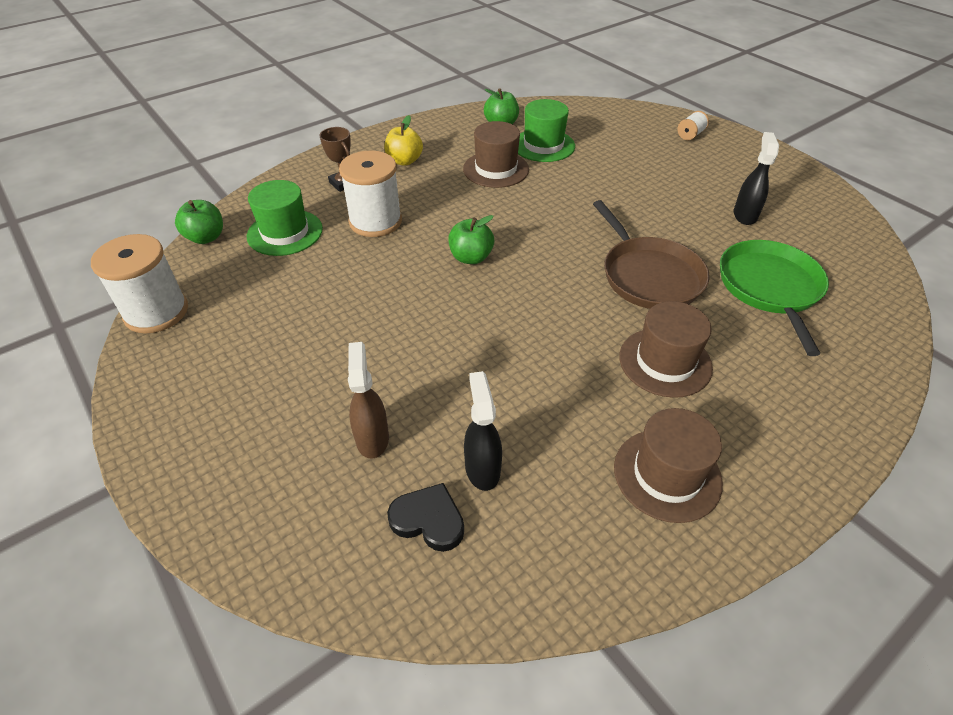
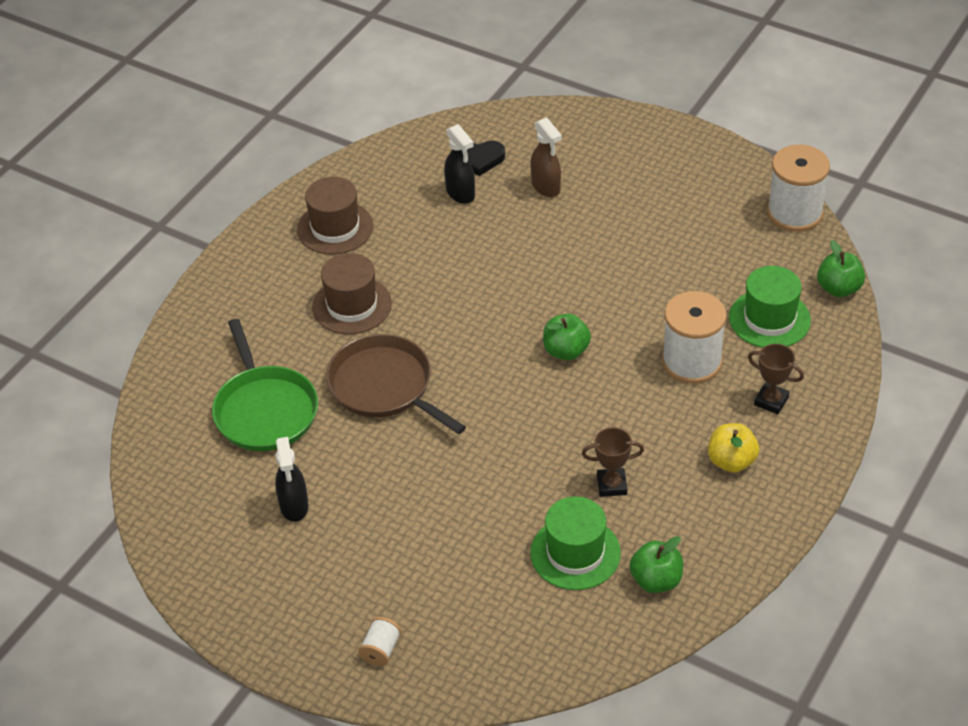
camera: 160 degrees right, 0 degrees up
(496, 169) = (611, 485): brown hat -> brown trophy

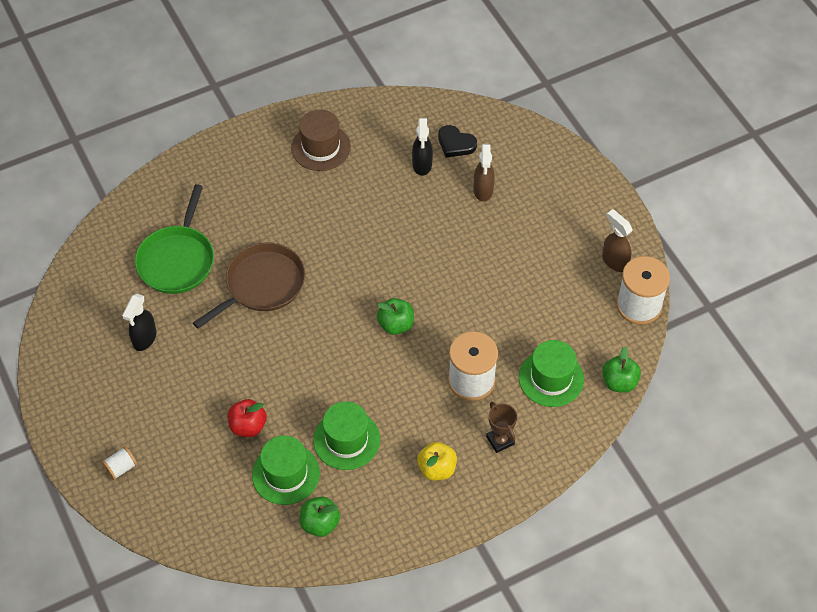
camera: 30 degrees right, 10 degrees up
(352, 305) = (287, 213): brown hat -> none
(385, 386) = (262, 285): brown pan -> brown pan turned 60 degrees clockwise
(491, 529) = (248, 426): none -> red apple
(611, 485) = (346, 440): brown trophy -> green hat
(735, 186) = (614, 261): none -> brown spray bottle

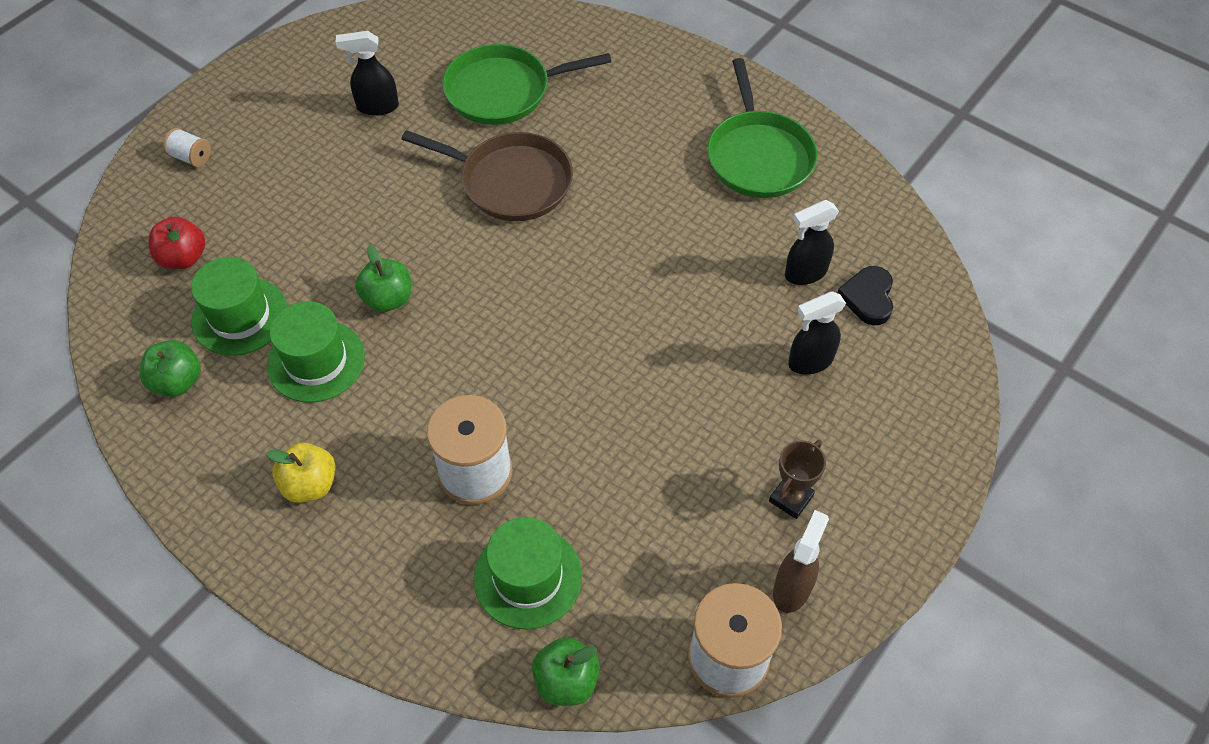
camera: 65 degrees right, 0 degrees up
(248, 426) = (295, 250): red apple -> red apple (183, 258)
(321, 147) = (758, 156): brown hat -> green pan
(396, 325) = (523, 345): green apple -> green apple (388, 299)
(483, 190) = (810, 361): brown spray bottle -> black spray bottle
(500, 440) = (389, 548): brown trophy -> brown trophy (791, 498)

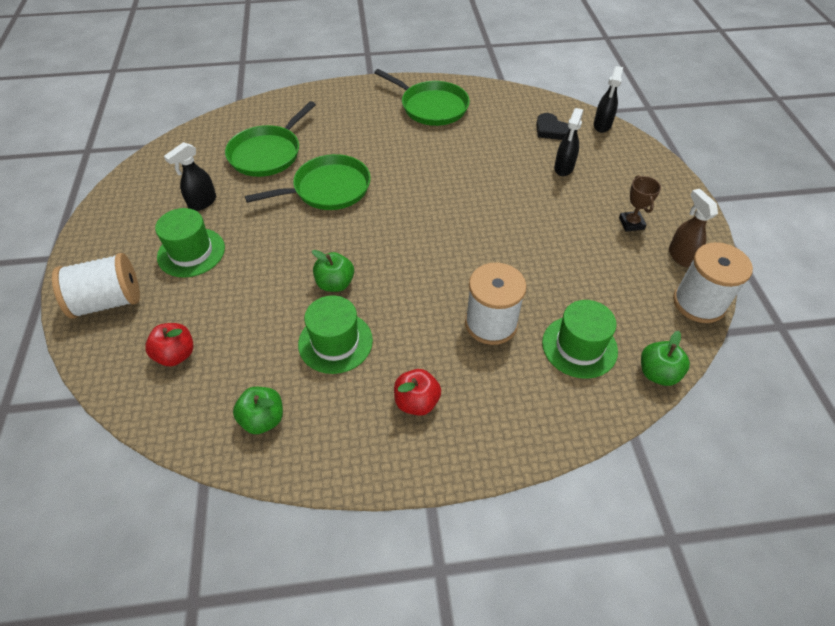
camera: 45 degrees left, 5 degrees down
(191, 157) = (108, 301): white spool -> white spool, size x2.15
(240, 316) = (257, 356): green hat -> green hat (191, 252)
(310, 484) = (416, 402): yellow apple -> red apple
(510, 182) = (328, 189): brown pan -> green pan
(805, 273) = (514, 137): black spray bottle -> black spray bottle (602, 125)

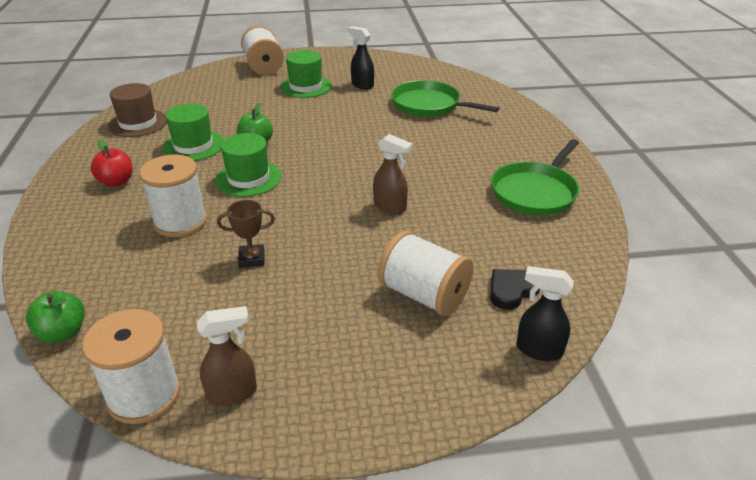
camera: 90 degrees right, 15 degrees down
(176, 355) = (208, 91): red apple -> none
(263, 419) = (138, 123): green apple -> brown hat
(328, 189) = (379, 135): green pan -> none
(456, 183) = (390, 207): none -> brown spray bottle
(563, 168) = (424, 295): black spray bottle -> white spool
(579, 346) = (127, 277): green hat -> green hat (248, 178)
(631, 223) = (306, 349): brown trophy -> brown trophy (252, 259)

